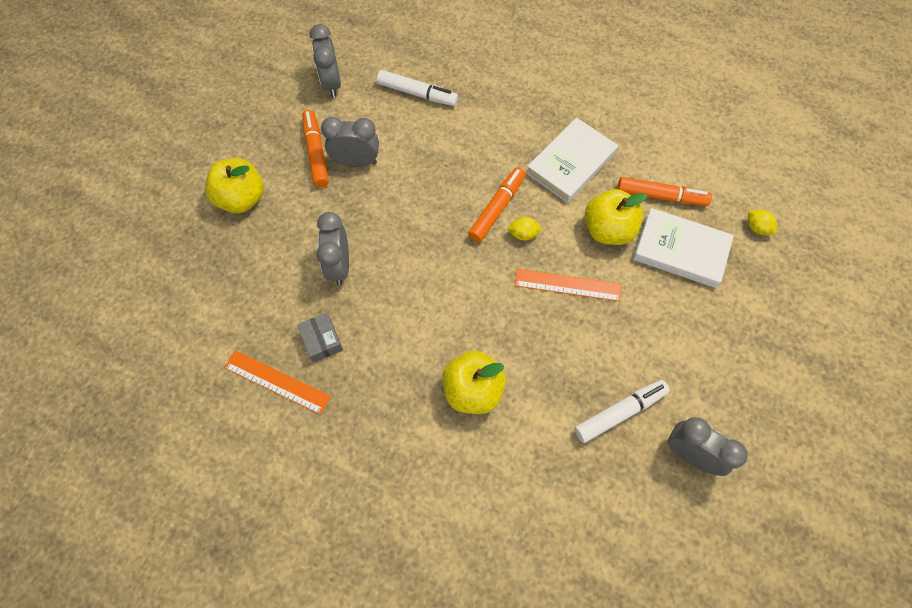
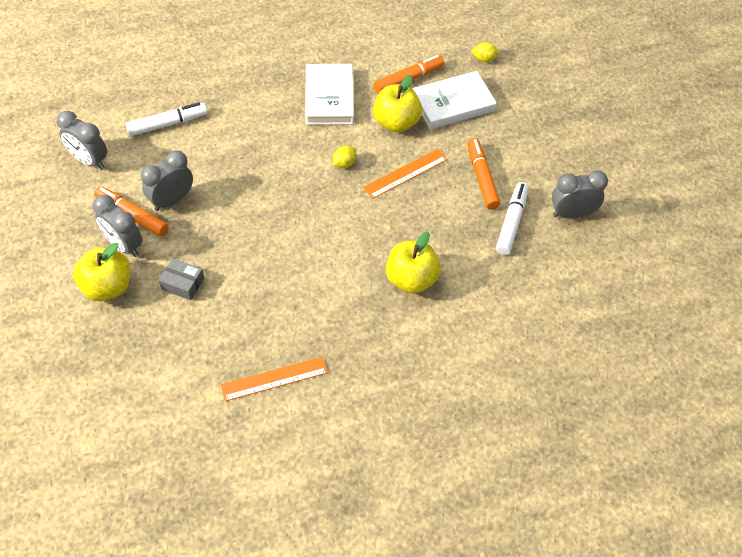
camera: 45 degrees left, 10 degrees down
(322, 340) = (277, 329): grey box -> grey box (183, 284)
(339, 266) = (236, 275): grey clock -> grey clock (124, 245)
(497, 208) = (309, 160): orange marker -> orange marker (482, 178)

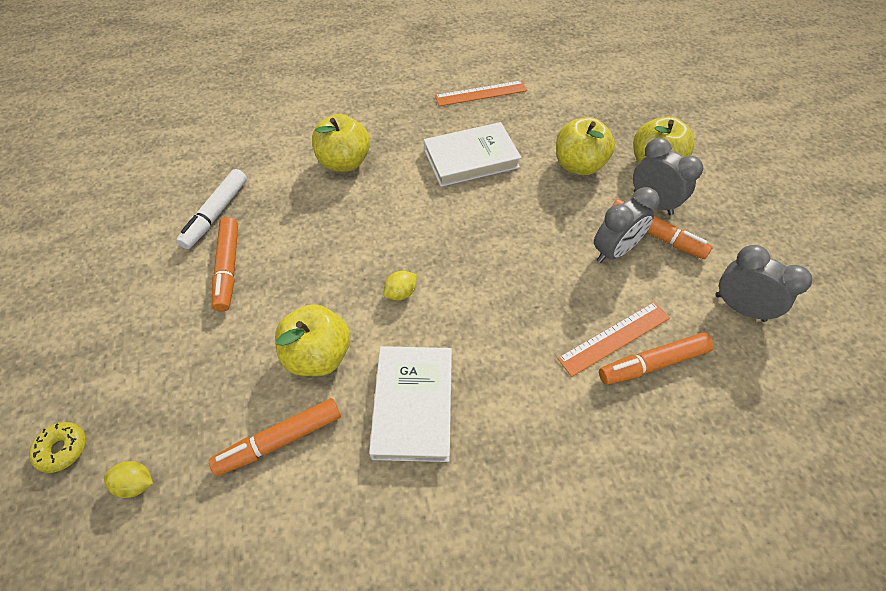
camera: 175 degrees left, 0 degrees up
(167, 124) = (652, 363): white marker -> orange marker
(183, 284) = (578, 165): grey box -> yellow apple
(405, 173) = (324, 277): orange ruler -> orange ruler (614, 338)
(453, 104) = (224, 387): white book -> white book (471, 158)
(536, 72) = (62, 449): none -> yellow donut
(572, 214) = (141, 221): grey clock -> none

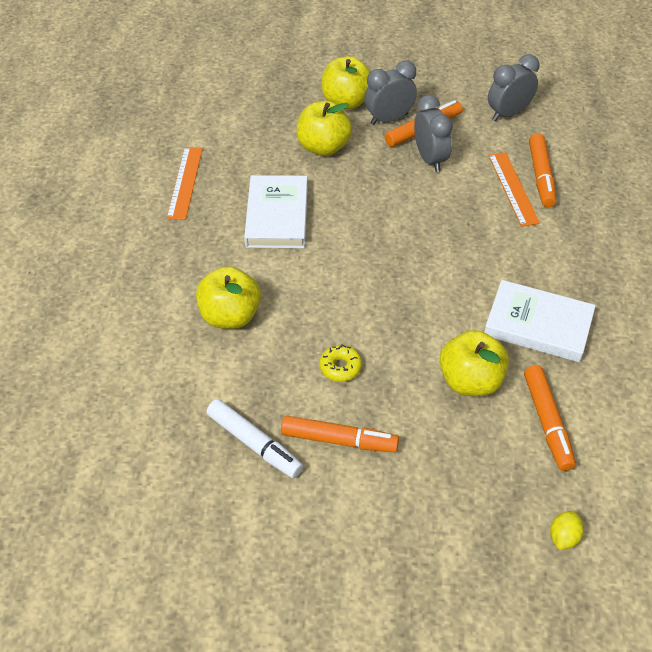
camera: 70 degrees left, 5 degrees down
(62, 449) = (514, 601): yellow donut -> yellow donut (340, 367)
(401, 293) = (422, 307): yellow lemon -> none

